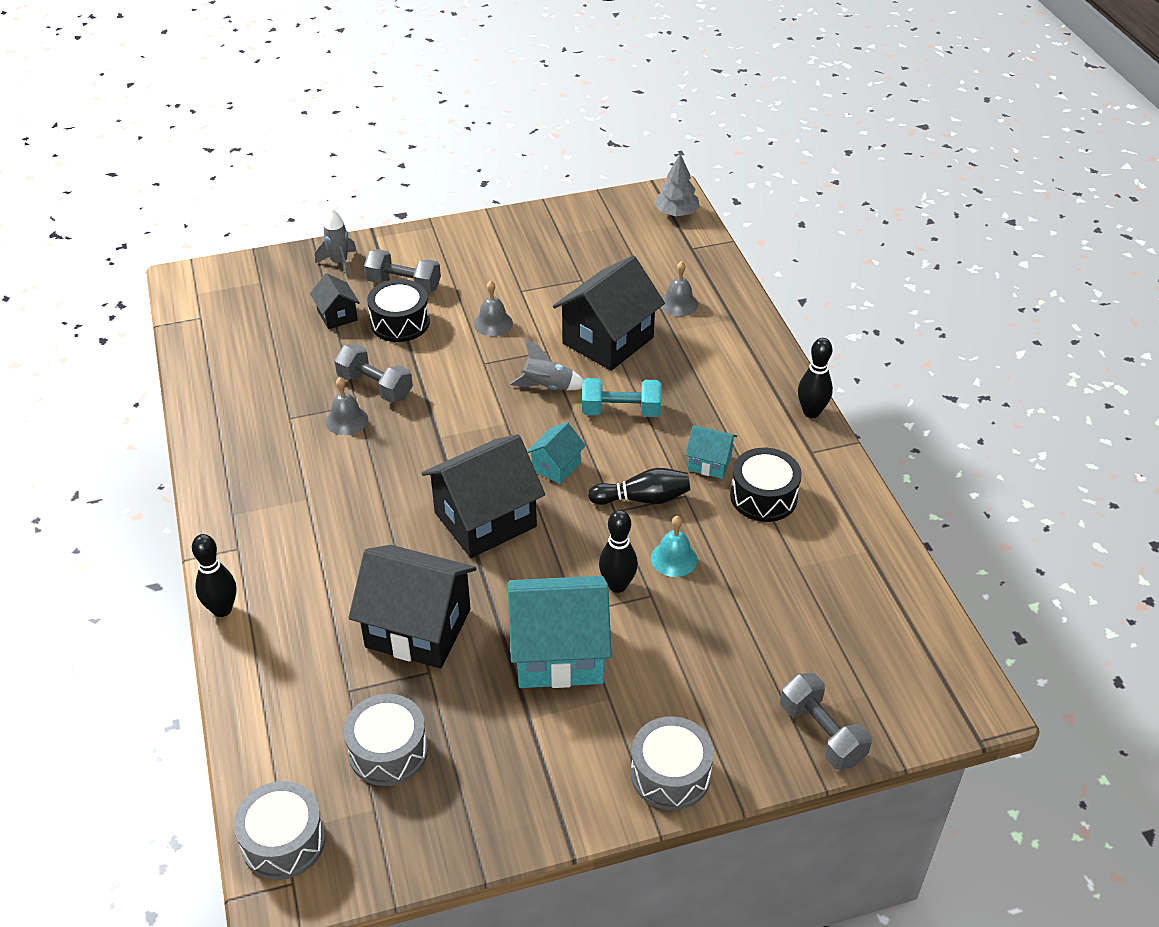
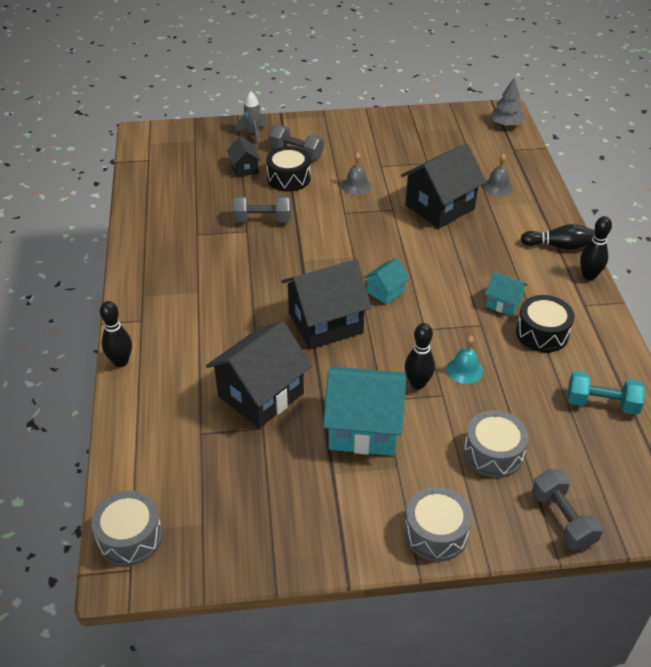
camera: 10 degrees right, 0 degrees up
(346, 420) = (237, 241): grey bell -> none
(375, 387) = (262, 220): grey dumbbell -> grey dumbbell turned 45 degrees counterclockwise
(388, 751) = (221, 482): grey drum -> grey drum (493, 453)
(418, 628) = (261, 395): black house -> black house turned 75 degrees counterclockwise
(547, 387) = (389, 235): grey rocket -> none
(621, 411) = (441, 258): turquoise dumbbell -> turquoise dumbbell (601, 403)
(643, 499) = (448, 323): black bowling pin -> black bowling pin (559, 246)

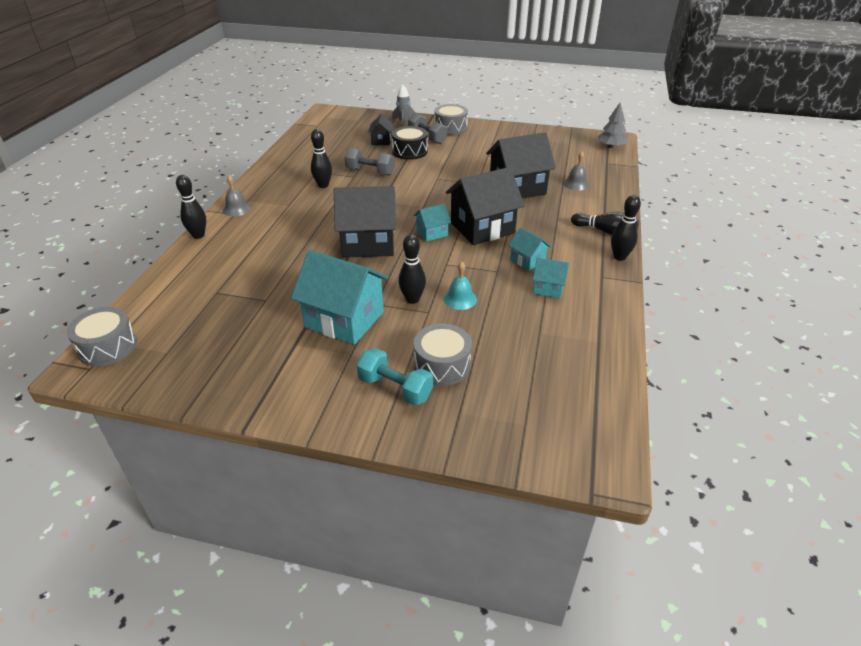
camera: 20 degrees right, 5 degrees down
(219, 252) = (323, 185): none -> black bowling pin
(261, 395) = (281, 278): black house -> black house (482, 228)
(356, 186) = (458, 164): grey bell -> grey bell (236, 209)
(435, 533) = (347, 411): grey drum -> grey drum (450, 128)
(542, 333) = (548, 288): black drum -> turquoise house
(562, 519) = (471, 433): grey dumbbell -> none
(601, 403) = (570, 352): turquoise dumbbell -> turquoise dumbbell (395, 388)

